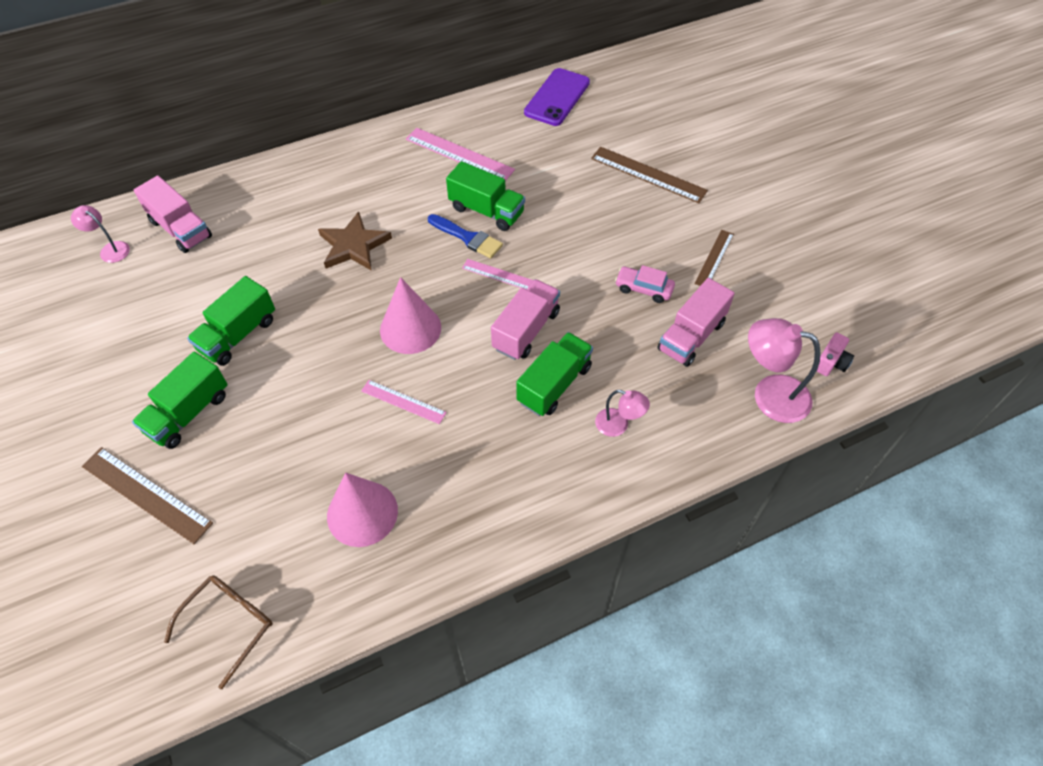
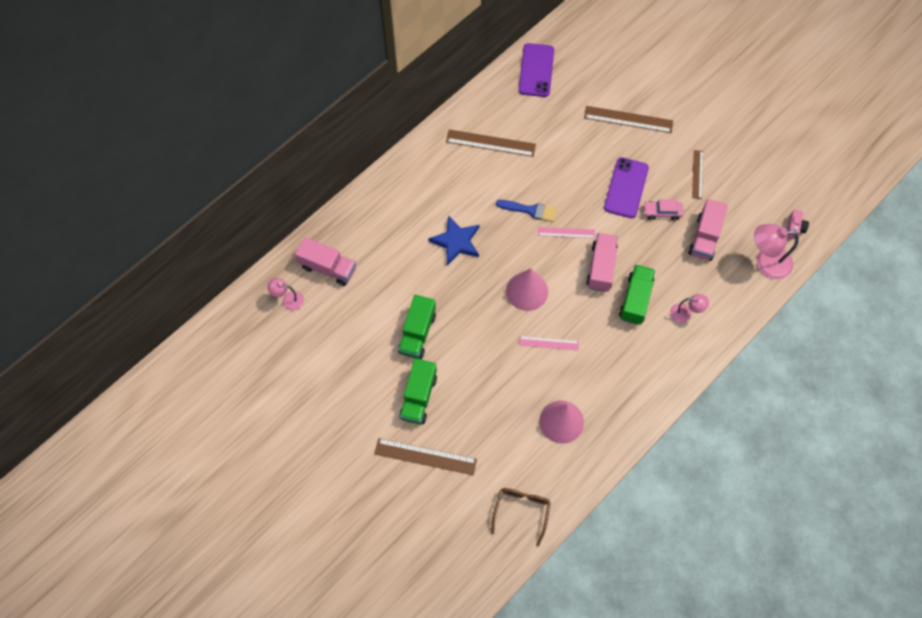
camera: 20 degrees left, 10 degrees up
(353, 245) = (456, 241): brown star -> blue star
(459, 154) = (490, 143): pink ruler -> brown ruler
(486, 211) = (532, 184): green truck -> none
(608, 247) = (626, 188): none -> purple phone

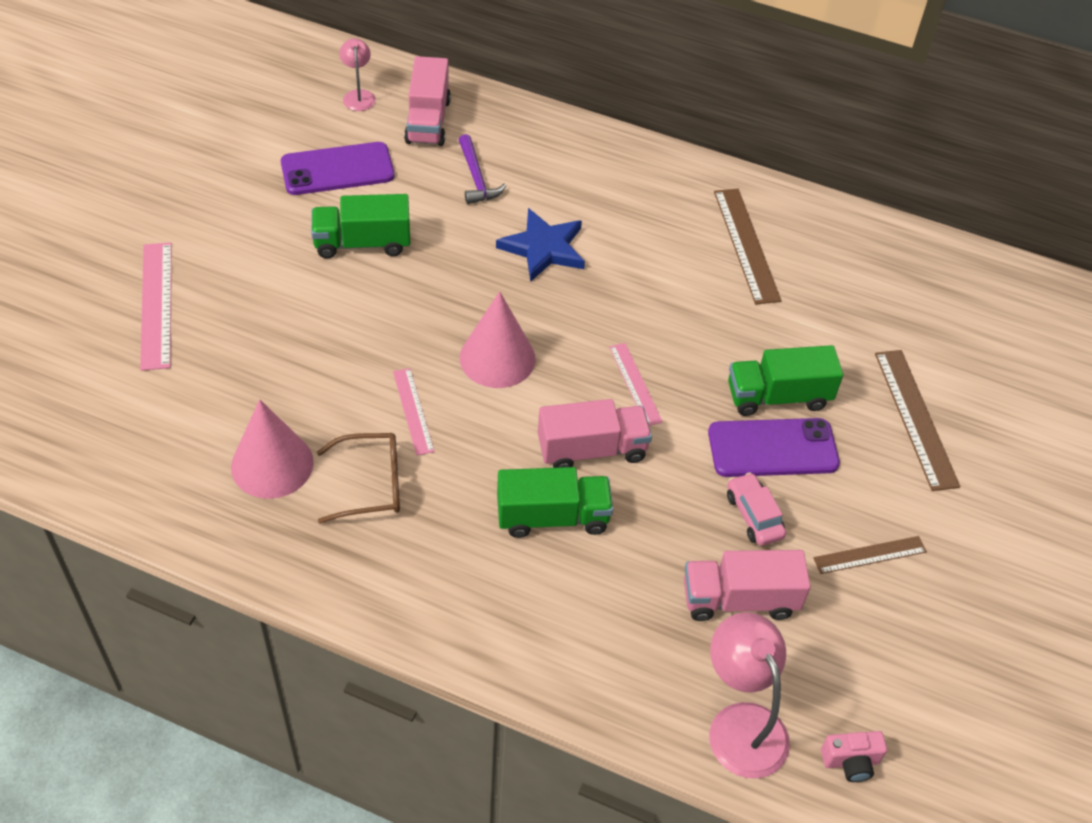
camera: 65 degrees right, 15 degrees down
(387, 257) = (476, 178): none -> purple hammer
(419, 397) = (254, 272): green truck -> green truck (778, 397)
(425, 456) = (156, 304): brown ruler -> pink ruler
(521, 511) = (92, 449): brown glasses -> brown glasses (371, 484)
(530, 210) = (651, 325): blue brush -> none
(536, 70) = (923, 268): purple phone -> purple phone (337, 169)
(685, 314) = (560, 604): pink lamp -> none

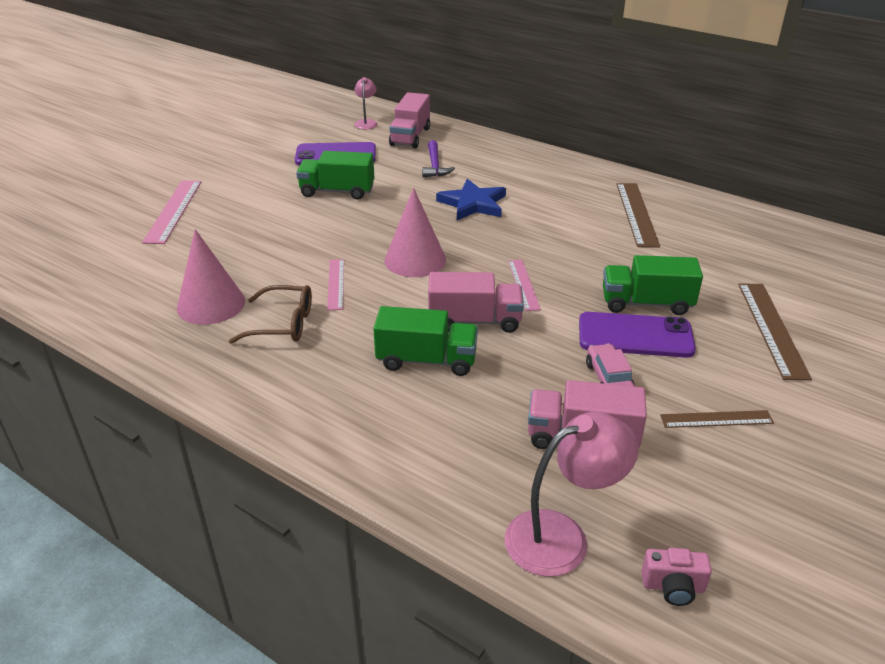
camera: 15 degrees right, 15 degrees down
(741, 724) = (562, 536): pink lamp -> pink lamp turned 75 degrees clockwise

